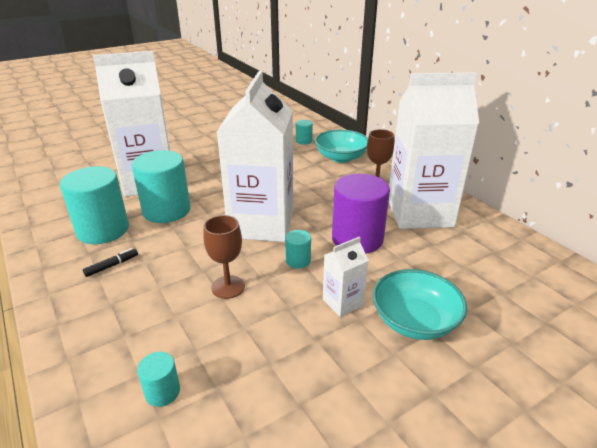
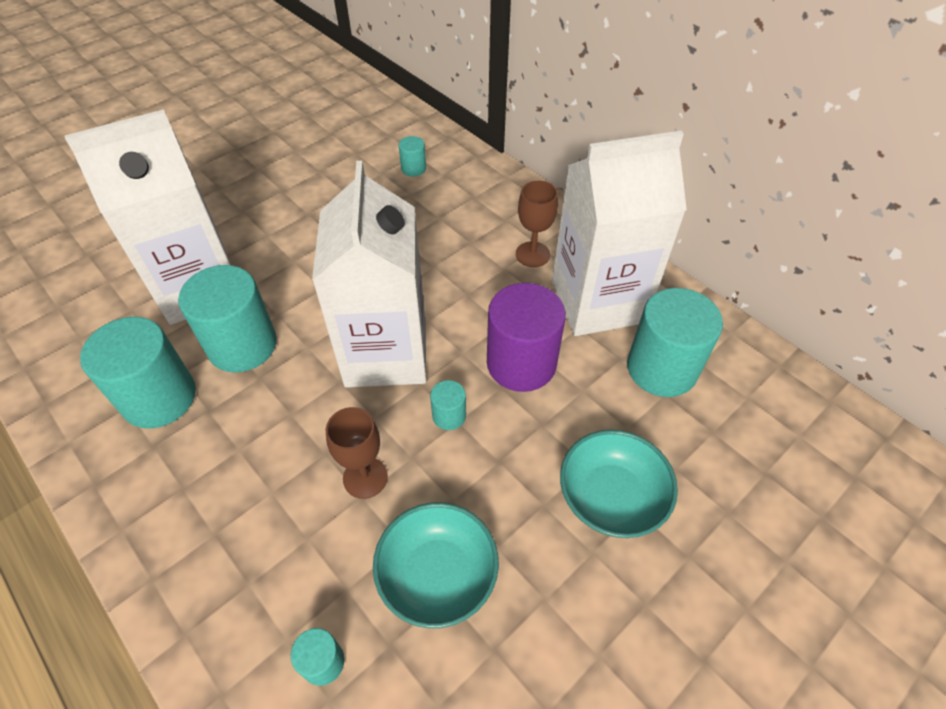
camera: 10 degrees left, 20 degrees up
(112, 266) = (194, 464): black marker -> none
(341, 158) = (474, 200): turquoise bowl -> turquoise bowl (437, 575)
(342, 302) = (519, 480): white carton -> none
(464, 252) = (661, 368): none -> turquoise cylinder

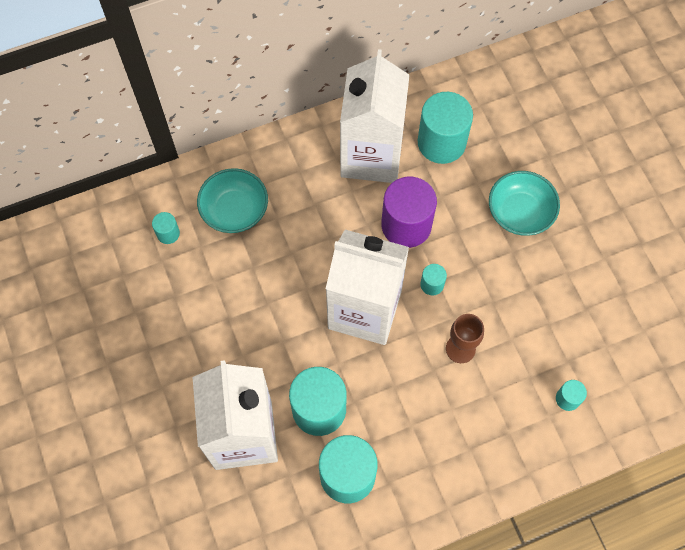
camera: 70 degrees left, 15 degrees up
(437, 575) = (537, 324): turquoise bowl -> turquoise bowl (235, 210)
(532, 254) = (308, 179): brown goblet -> none

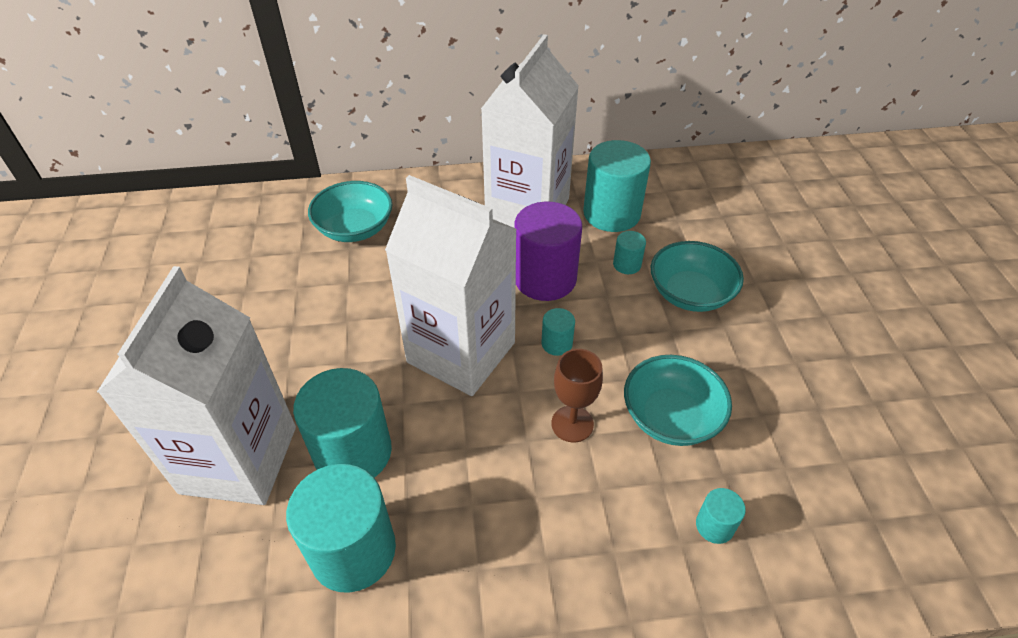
camera: 15 degrees right, 20 degrees down
(168, 233) = (272, 234): turquoise cylinder -> turquoise cylinder (627, 264)
(526, 325) = (671, 416): none -> turquoise bowl

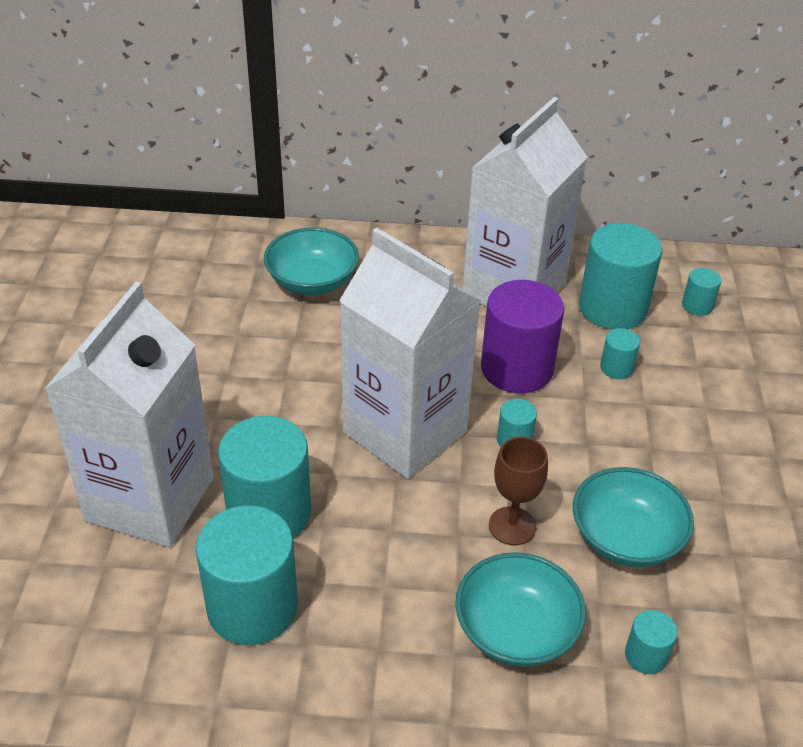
camera: 10 degrees right, 5 degrees down
(678, 201) = (697, 306): none -> turquoise cylinder
(690, 293) = (683, 411): turquoise bowl -> turquoise bowl (516, 630)

